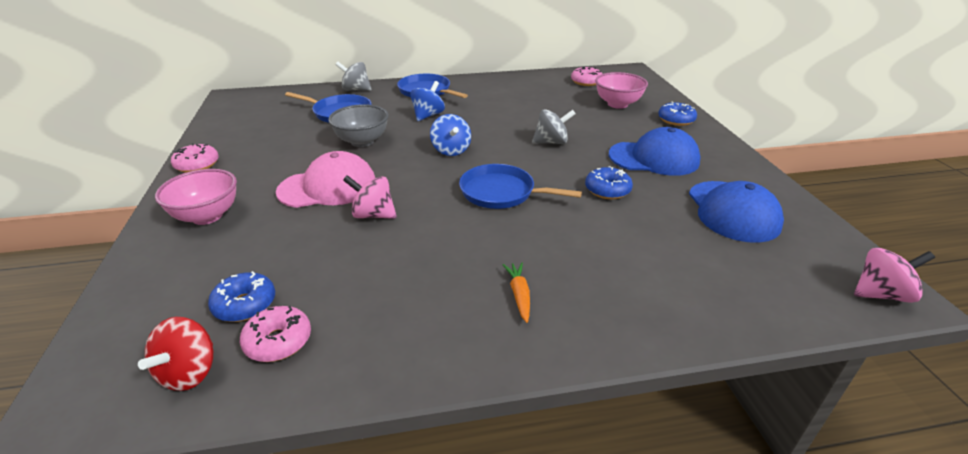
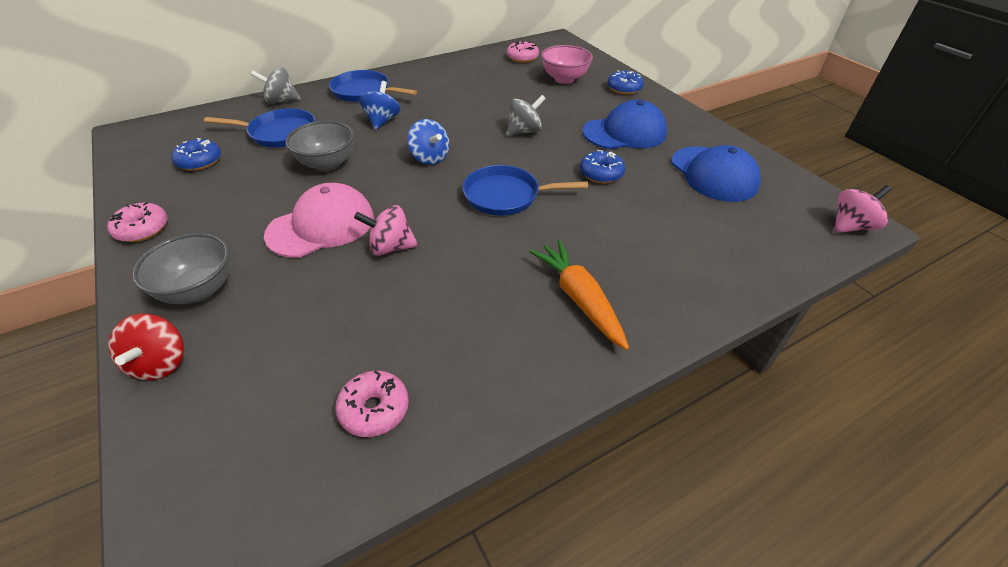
camera: 20 degrees left, 10 degrees up
(189, 372) = (299, 470): red spinning top -> red spinning top (160, 363)
(207, 216) = (199, 290): pink bowl -> grey bowl
(245, 304) = (312, 380): blue donut -> blue donut (199, 161)
(519, 295) = (579, 298): orange carrot -> orange carrot, size x1.85

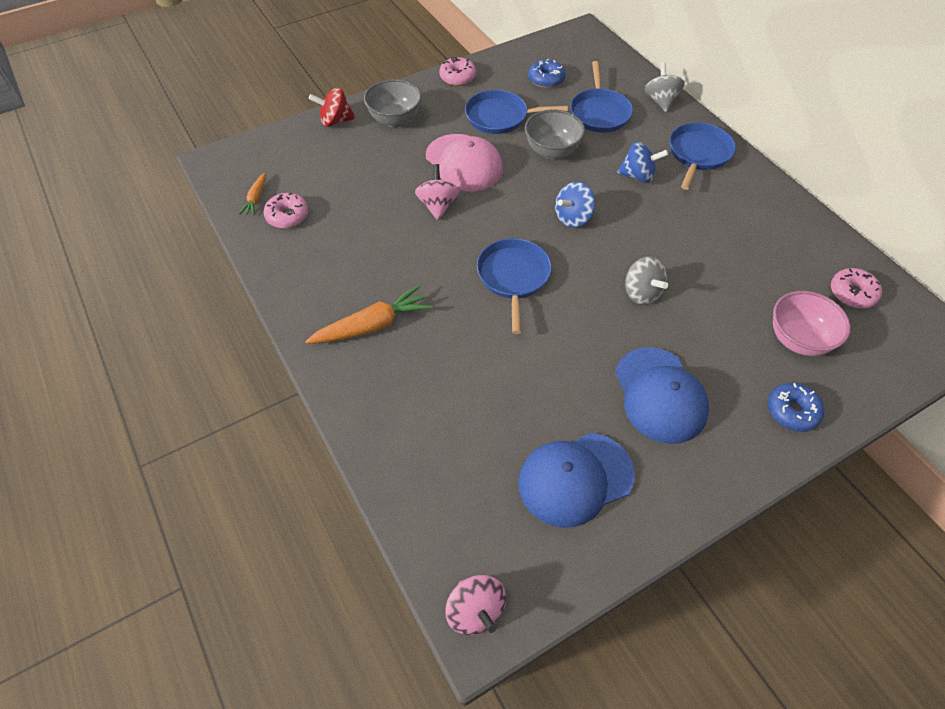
camera: 90 degrees right, 10 degrees up
(249, 196) = (500, 117): none -> blue pan
(319, 464) = (256, 199): none -> orange carrot
(601, 174) = (561, 360): blue donut -> none

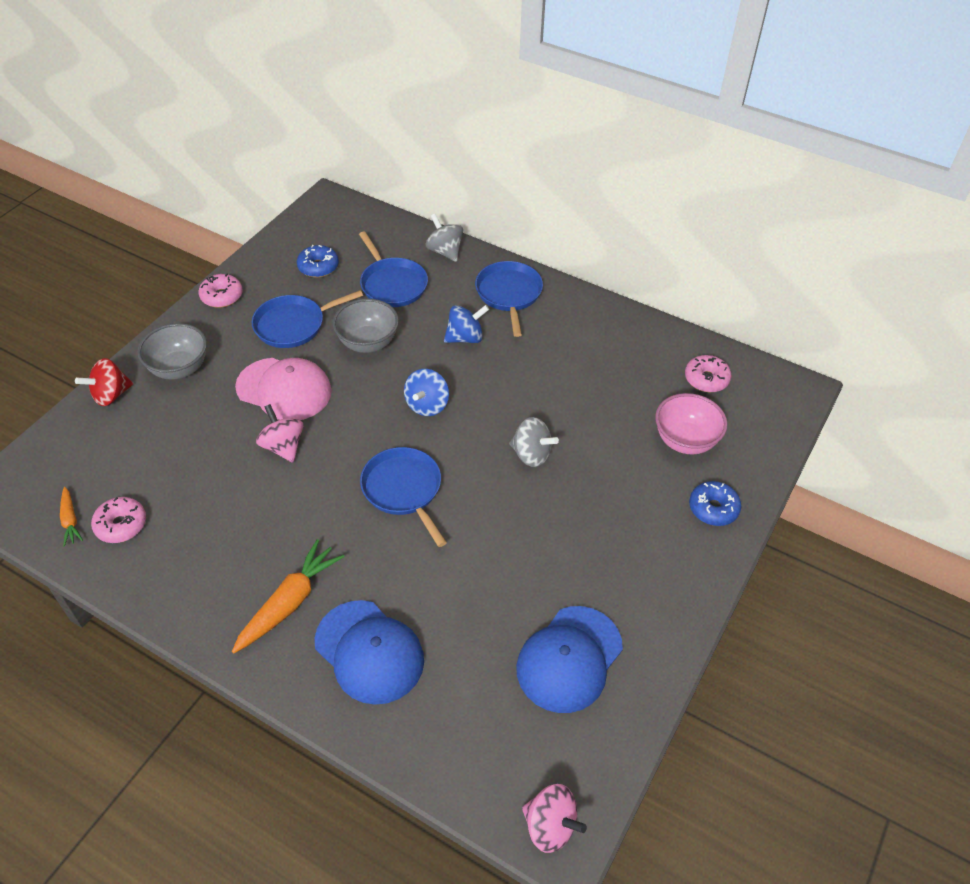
camera: 30 degrees left, 5 degrees down
(660, 395) = (599, 545): blue cap -> blue cap (369, 652)

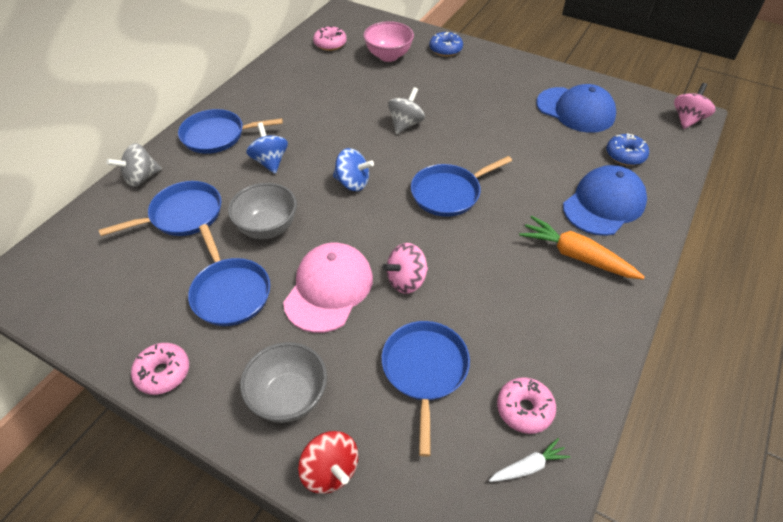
camera: 90 degrees left, 0 degrees up
(70, 520) = (528, 466): orange carrot -> white carrot
(180, 456) = (424, 370): none -> blue pan
(318, 267) = (134, 280): blue donut -> blue donut (625, 155)

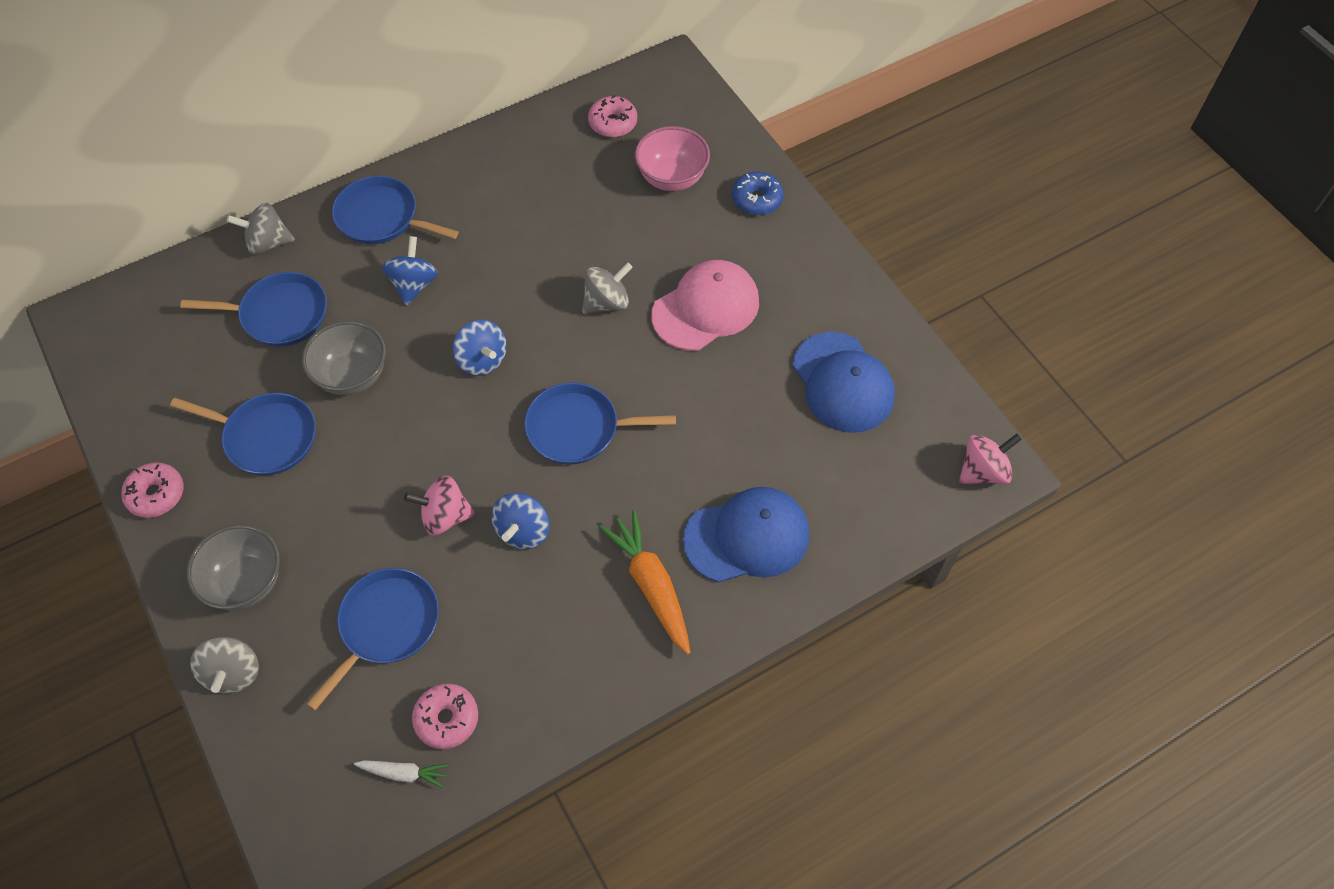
camera: 30 degrees right, 10 degrees up
(230, 292) = (266, 437): blue pan -> blue pan turned 75 degrees counterclockwise
(328, 289) = (361, 484): pink cap -> pink cap (705, 308)
(330, 471) = (233, 673): red spinning top -> grey spinning top
(467, 264) = (523, 531): none -> blue spinning top
(625, 155) = (841, 483): blue donut -> none

